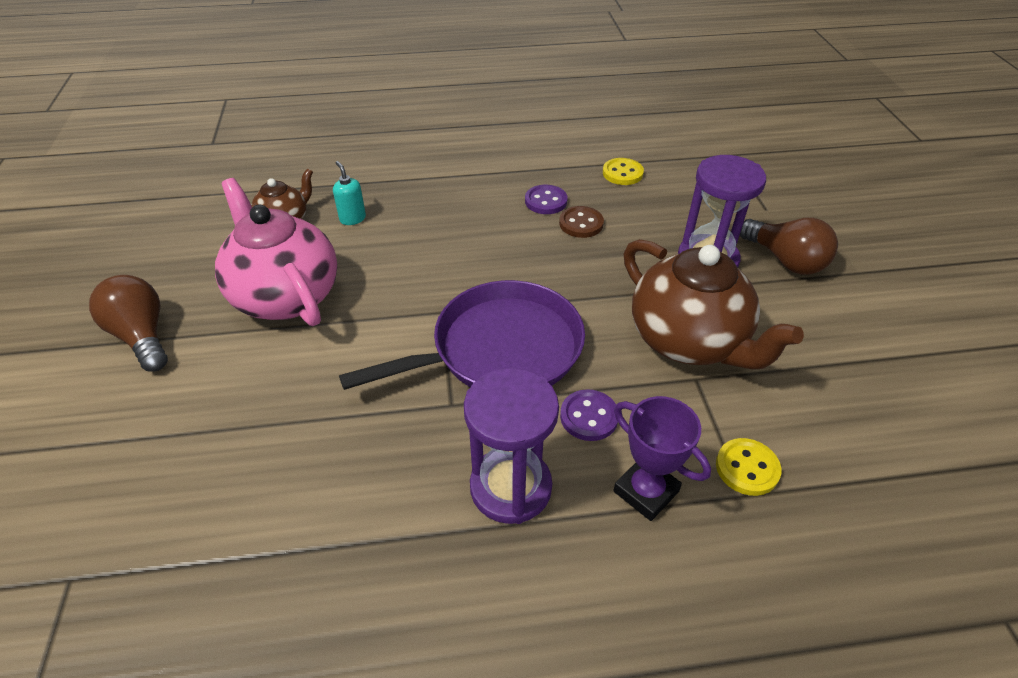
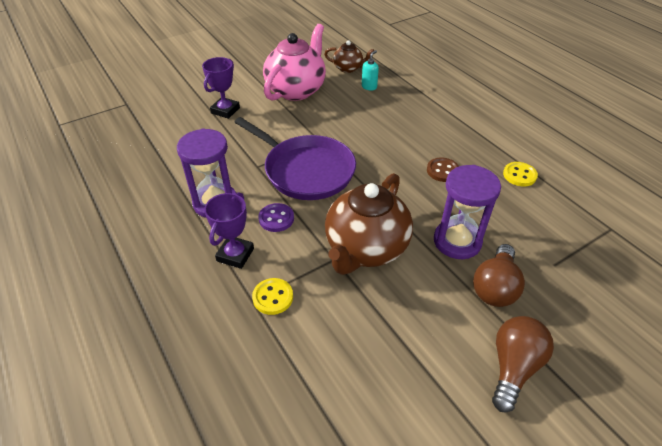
camera: 65 degrees right, 0 degrees up
(142, 336) = (246, 65): brown light bulb -> brown light bulb (513, 367)
(259, 405) = (225, 110): none -> purple trophy
(546, 201) = (451, 149): purple button -> none

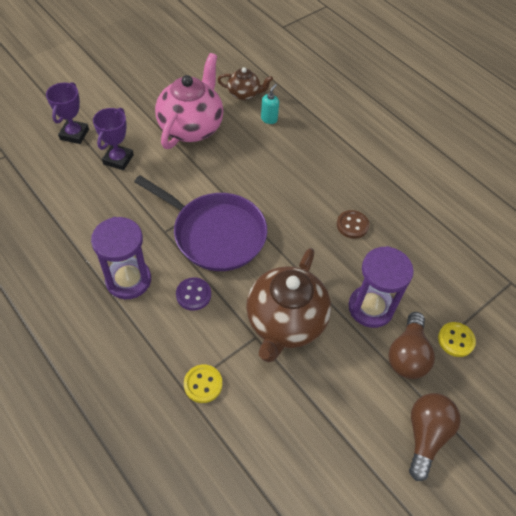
camera: 10 degrees left, 10 degrees up
(235, 255) = (159, 340): purple trophy -> purple trophy (74, 134)
(519, 175) = (426, 226): yellow button -> yellow button (456, 340)

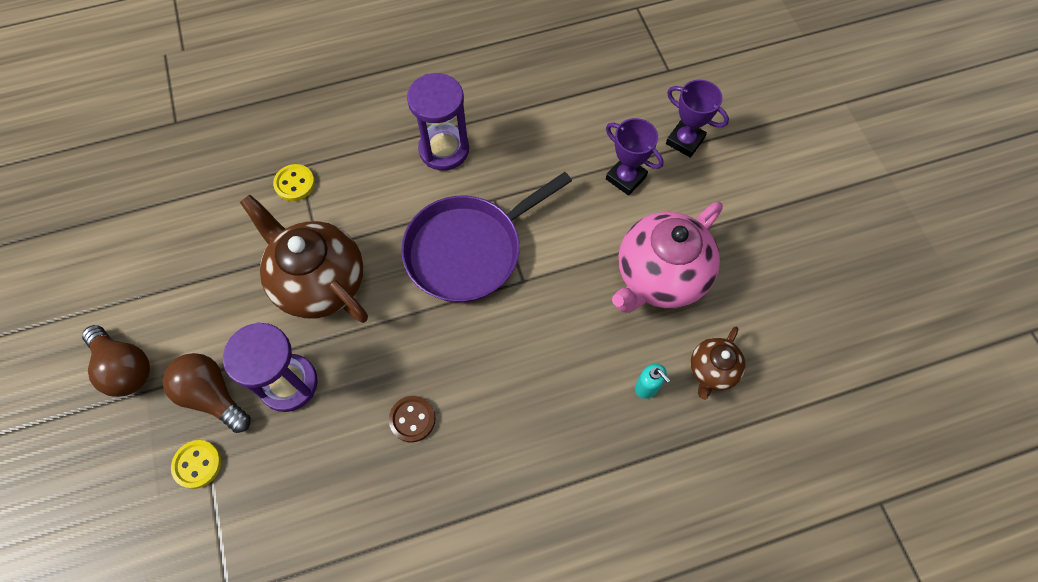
camera: 115 degrees right, 10 degrees up
(191, 127) = (659, 276): pink teapot -> pink teapot turned 90 degrees clockwise
(193, 295) = (397, 204): purple button -> none

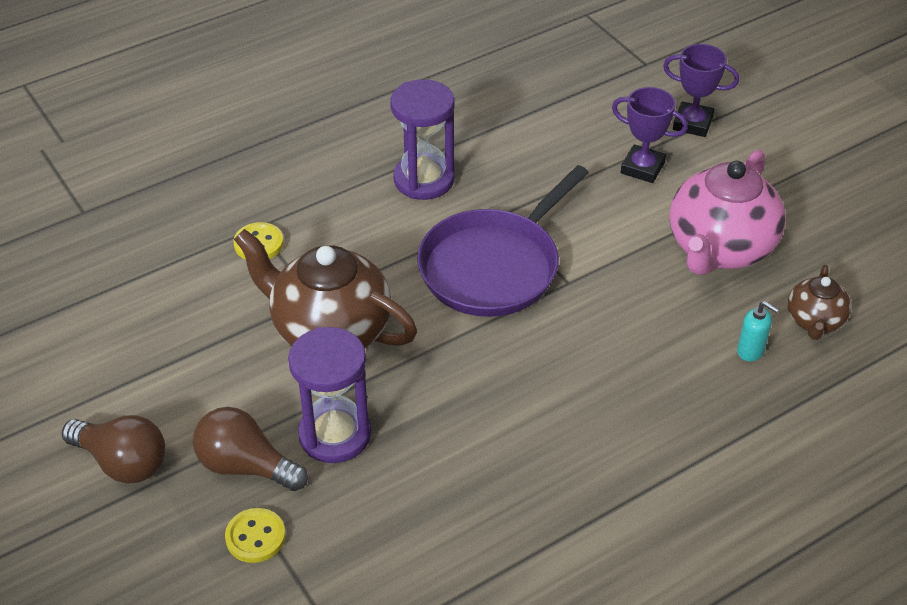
camera: 15 degrees left, 20 degrees down
(412, 419) = (498, 437): brown button -> none

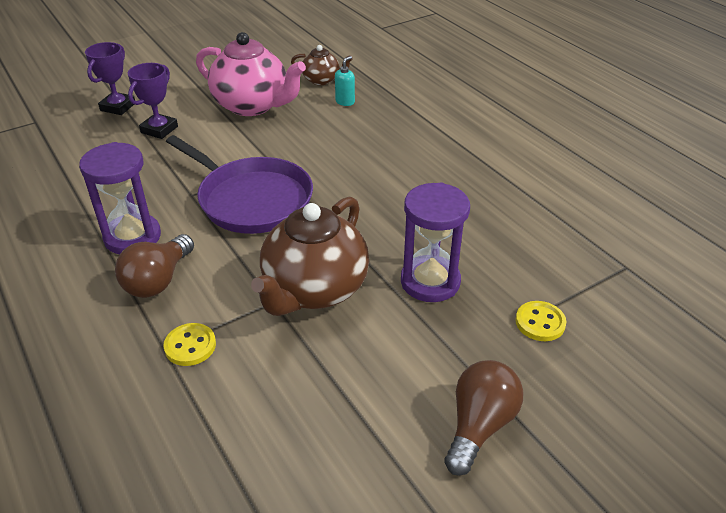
camera: 90 degrees left, 5 degrees down
(245, 466) = (470, 334): brown light bulb -> brown light bulb (158, 280)

